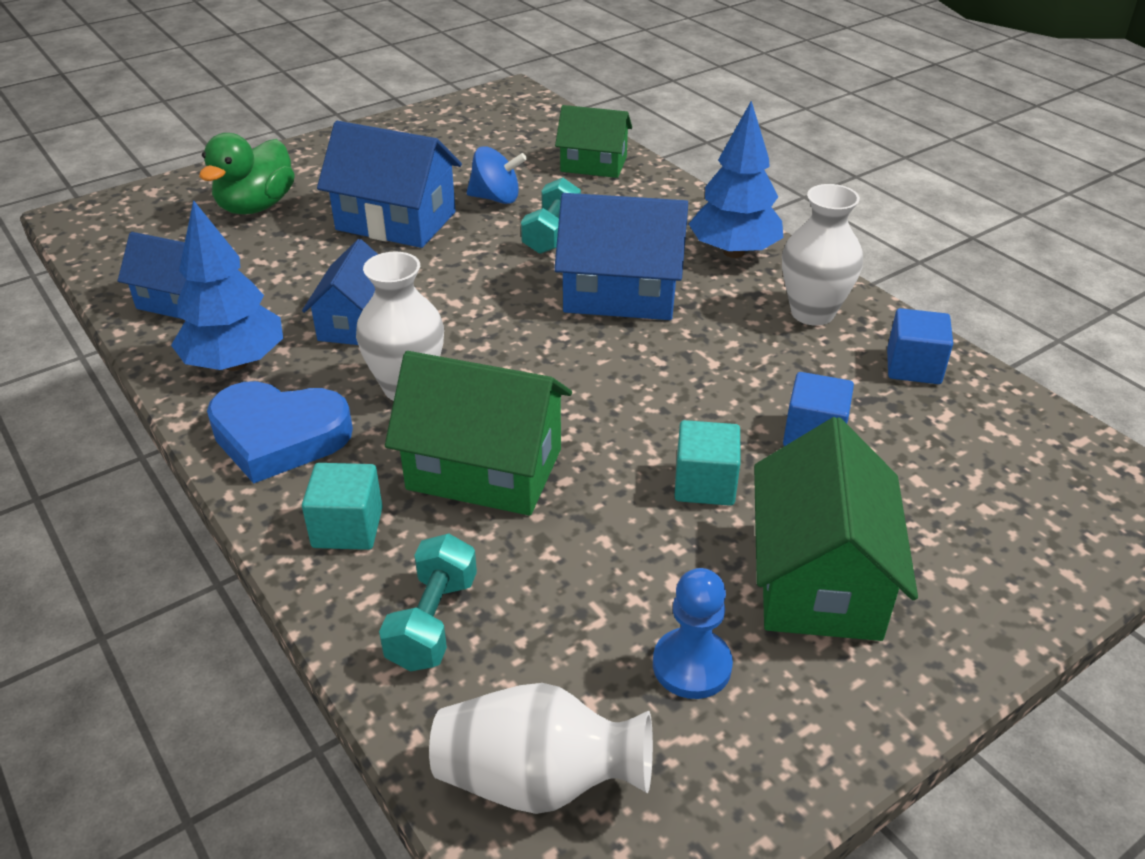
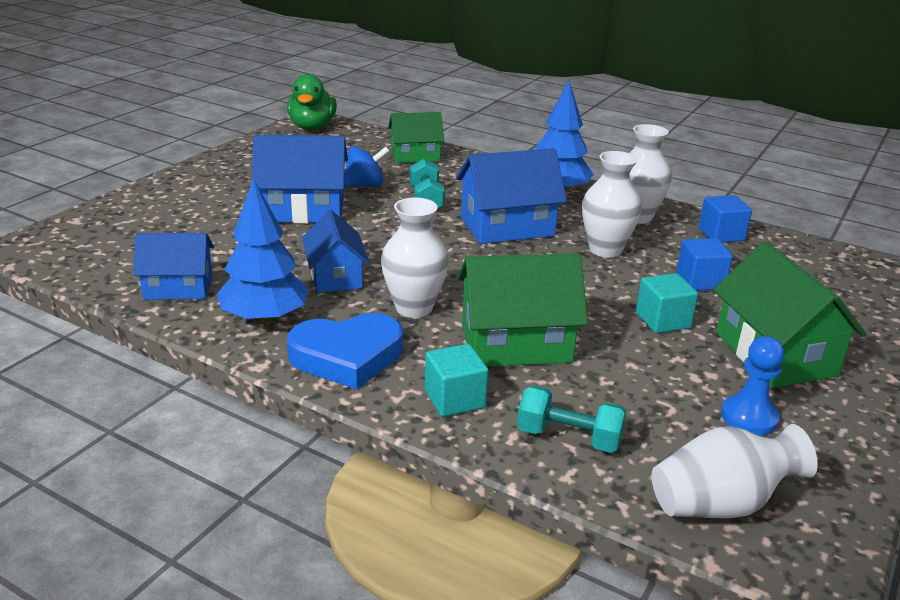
camera: 25 degrees left, 10 degrees down
(256, 206) = (179, 217): green duck -> green duck (312, 127)
(433, 621) = (568, 437): turquoise dumbbell -> turquoise dumbbell turned 60 degrees counterclockwise
(722, 356) = (605, 250): none -> white vase

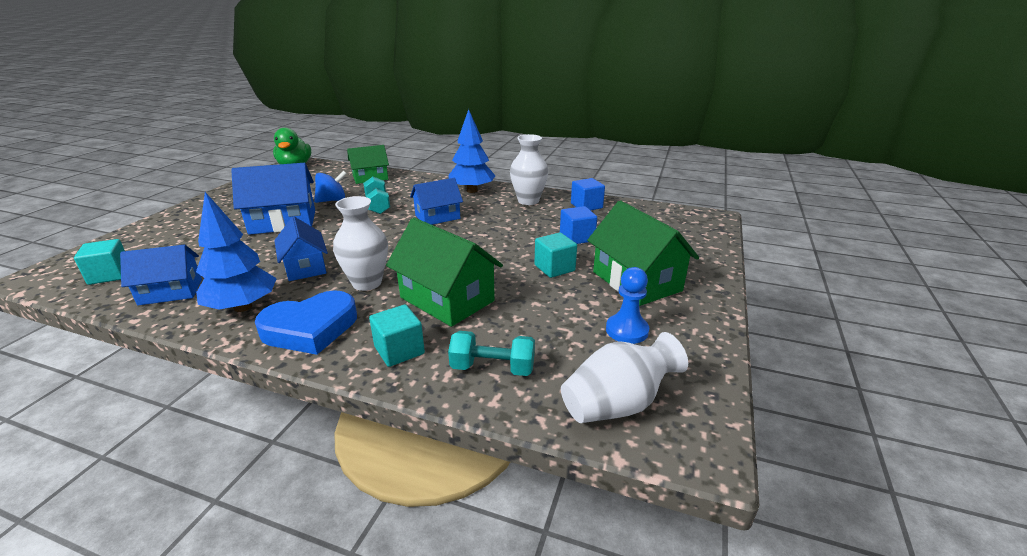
camera: 10 degrees left, 0 degrees up
(105, 256) = (110, 275): none -> turquoise cube
(507, 226) = (437, 217): blue house -> blue house, size x0.66
(515, 343) = (447, 299): green house -> green house turned 60 degrees clockwise
(605, 250) = (508, 224): white vase -> none

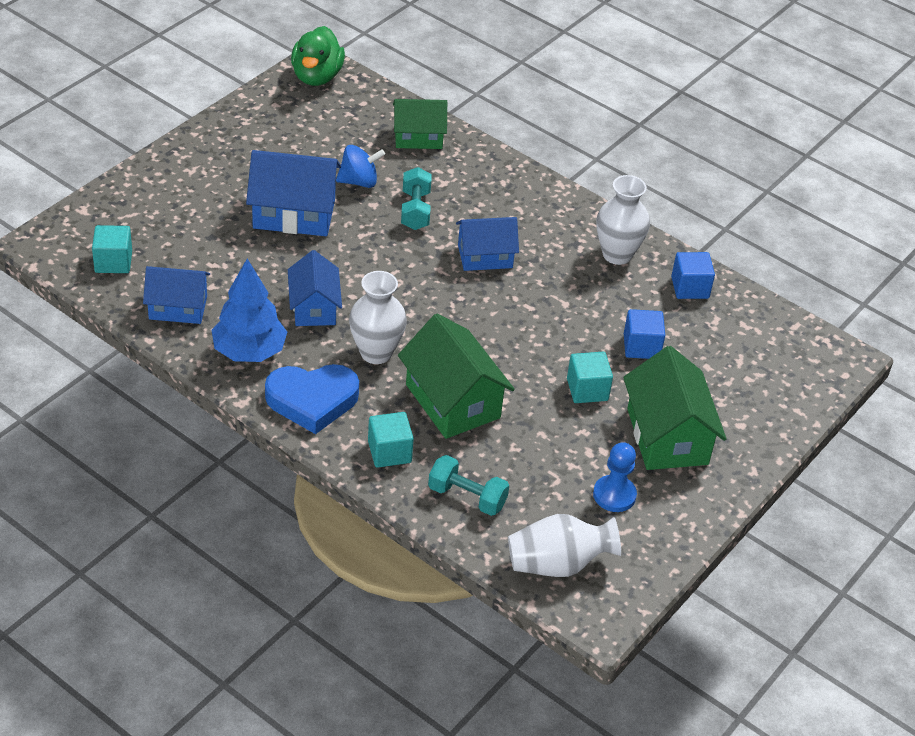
camera: 15 degrees right, 15 degrees up
(472, 191) = (549, 209): blue tree -> none

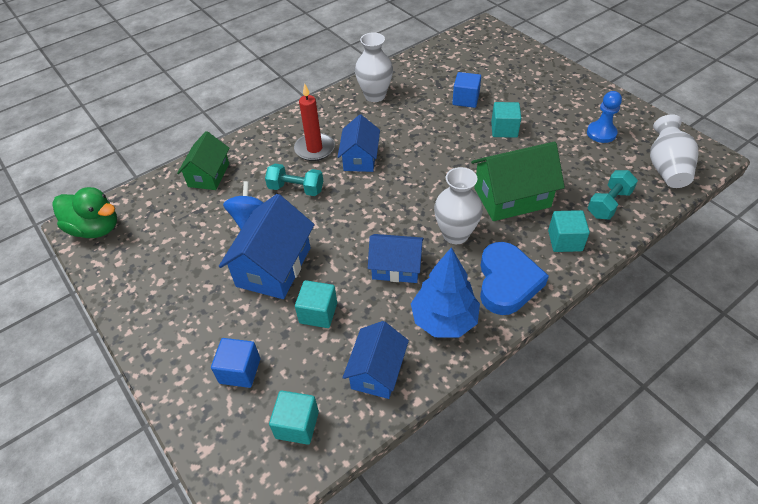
camera: 70 degrees left, 5 degrees up
(240, 256) = (318, 313): none -> turquoise cube
(490, 214) = (314, 149): none -> red candle
(667, 436) = (548, 102): green house -> none
(690, 287) = (414, 71): blue cube -> blue cube (240, 371)

